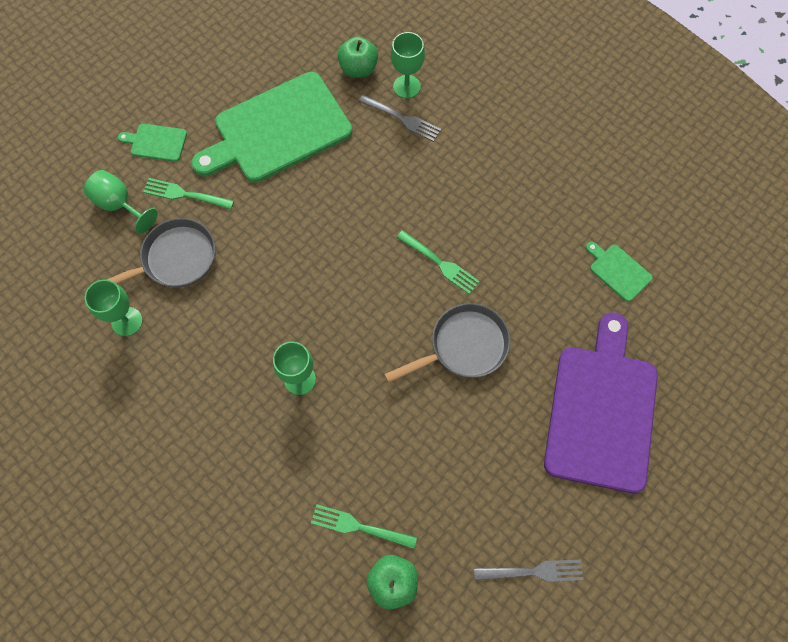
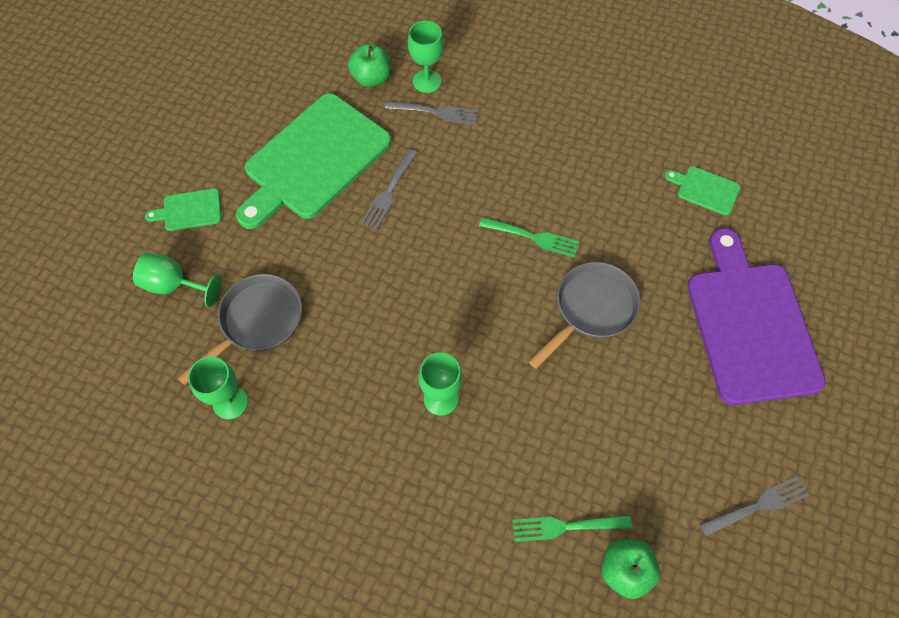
camera: 20 degrees left, 5 degrees down
(186, 194) = (242, 252): green fork -> none
(331, 180) = (389, 191): none -> grey fork

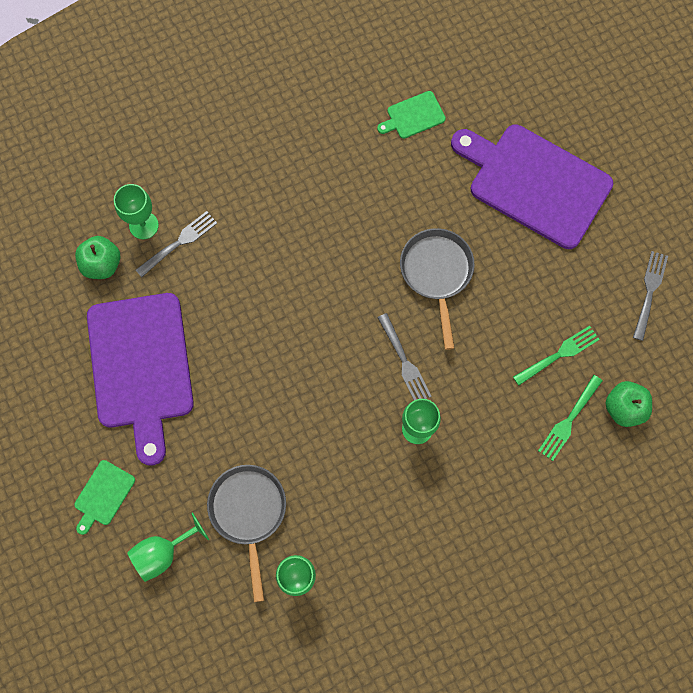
camera: 50 degrees left, 10 degrees up
(313, 160) = (141, 367): green cutting board -> purple cutting board
(389, 191) = (220, 333): grey fork -> grey fork (404, 361)
(532, 237) = (348, 264): green fork -> green fork (558, 355)

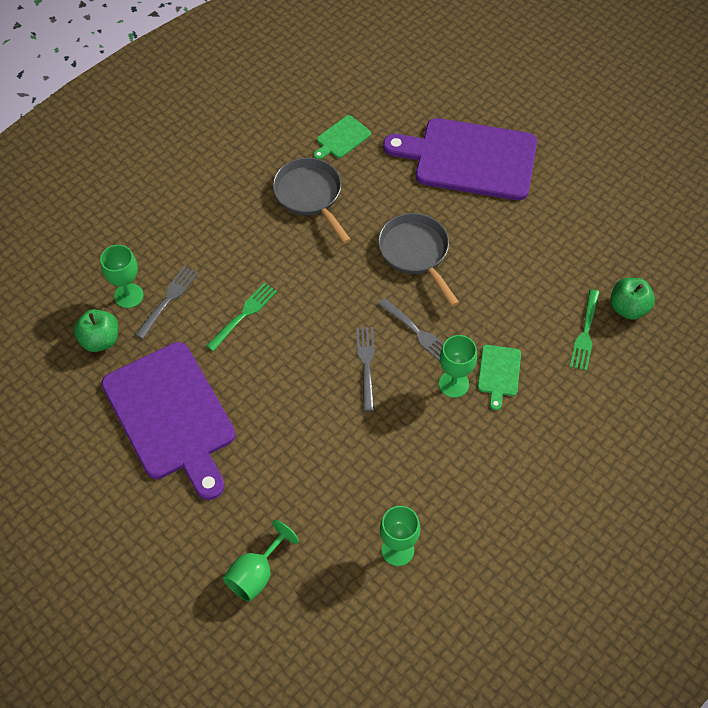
camera: 20 degrees left, 15 degrees down
(103, 495) = (176, 542): green cutting board -> green cutting board (499, 373)
(248, 512) = (326, 508): grey pan -> grey pan (310, 196)
(558, 355) = (551, 284): green fork -> green fork (243, 315)
(649, 292) = (606, 212): grey fork -> grey fork (366, 365)

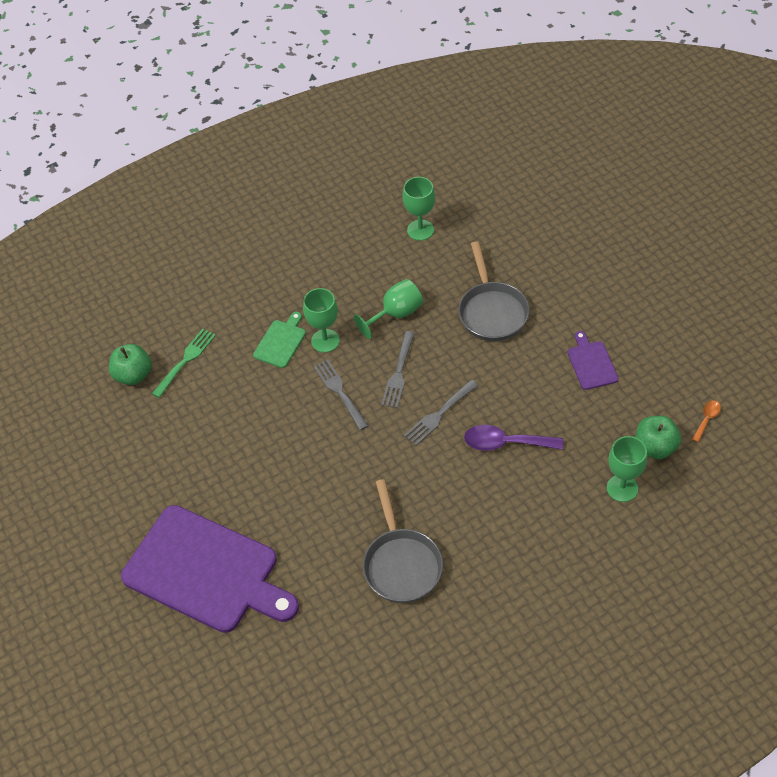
camera: 160 degrees left, 5 degrees down
(50, 378) = (707, 419): none -> orange spoon
(168, 300) = (581, 474): grey fork -> grey fork (439, 414)
(171, 416) = (591, 363): purple cutting board -> purple cutting board, size x0.42
(243, 315) = (505, 443): green fork -> purple spoon
(256, 574) = (537, 234): green goblet -> green goblet (396, 314)
(341, 138) = (342, 634): green cutting board -> none
(416, 253) = (310, 472): grey pan -> grey pan (492, 311)

